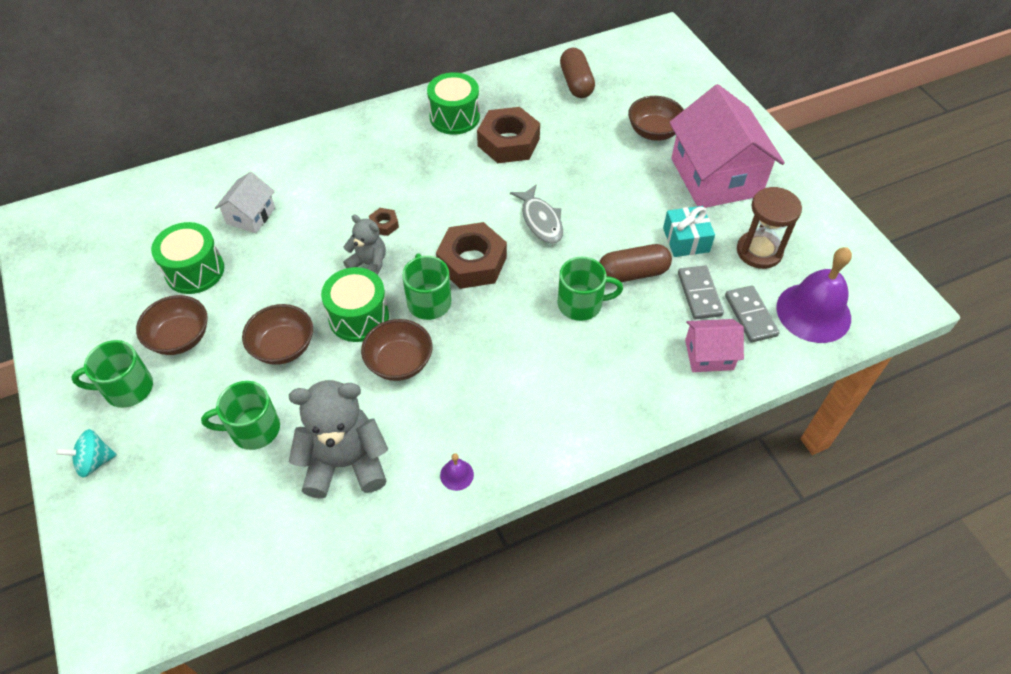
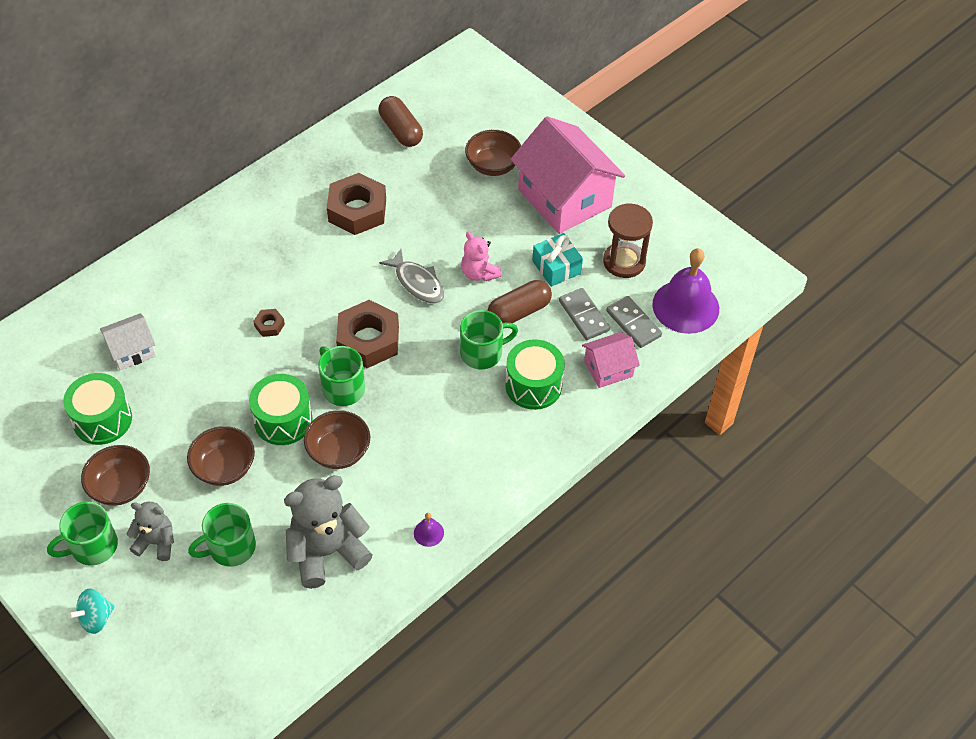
camera: 20 degrees left, 0 degrees up
(251, 216) = (132, 350): white house -> white house turned 60 degrees clockwise
(369, 264) = (271, 368): grey teddy bear -> grey teddy bear (156, 542)
(454, 117) = (293, 196): green drum -> green drum (533, 385)
(605, 226) = (479, 273): none -> pink teddy bear

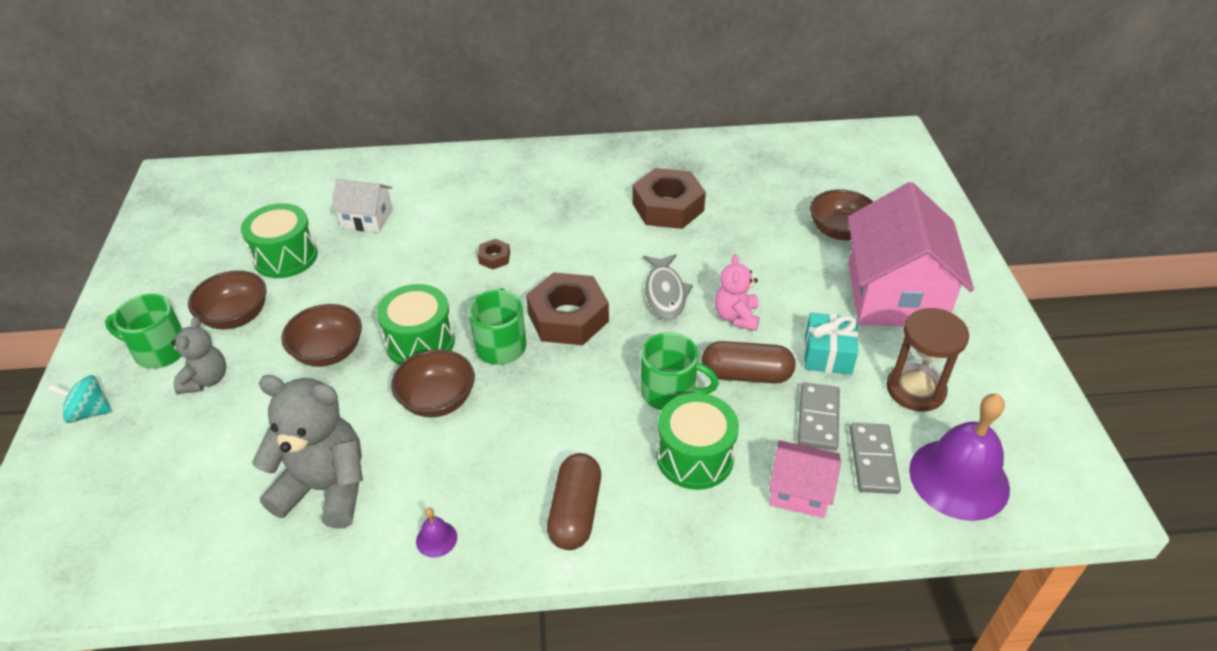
camera: 40 degrees right, 10 degrees down
(156, 542) = (206, 380): grey teddy bear -> grey teddy bear turned 45 degrees clockwise
(230, 547) = (254, 425): green mug -> none
(401, 130) = (772, 164): brown capsule -> brown capsule (575, 512)

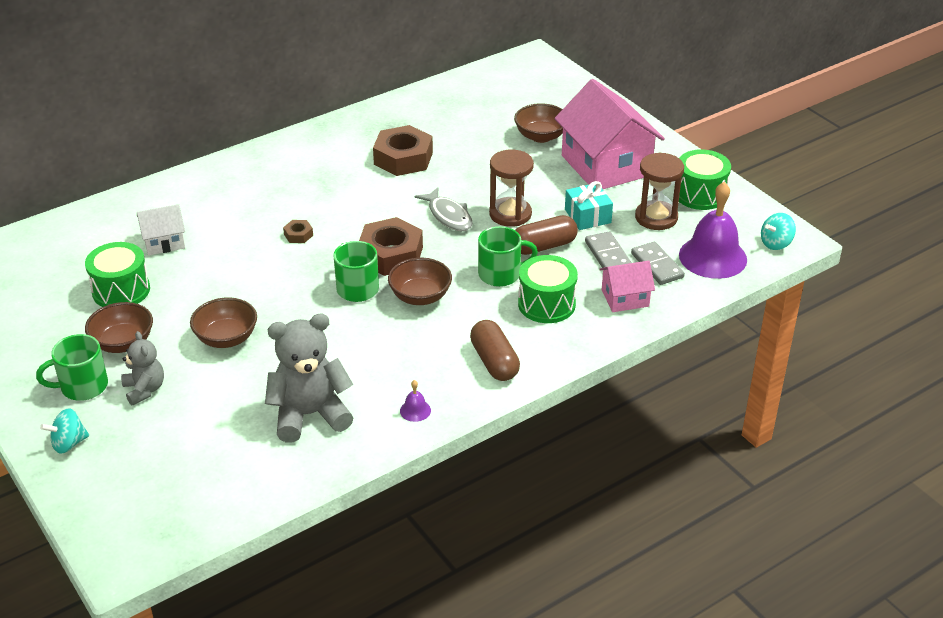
camera: 30 degrees left, 5 degrees down
(420, 342) = (293, 307): green drum -> green drum (700, 194)
(437, 400) = (341, 337): brown bowl -> brown bowl (420, 296)
(736, 317) = (510, 214): pink teddy bear -> brown hourglass
(1065, 495) = (776, 243): none -> turquoise spinning top

